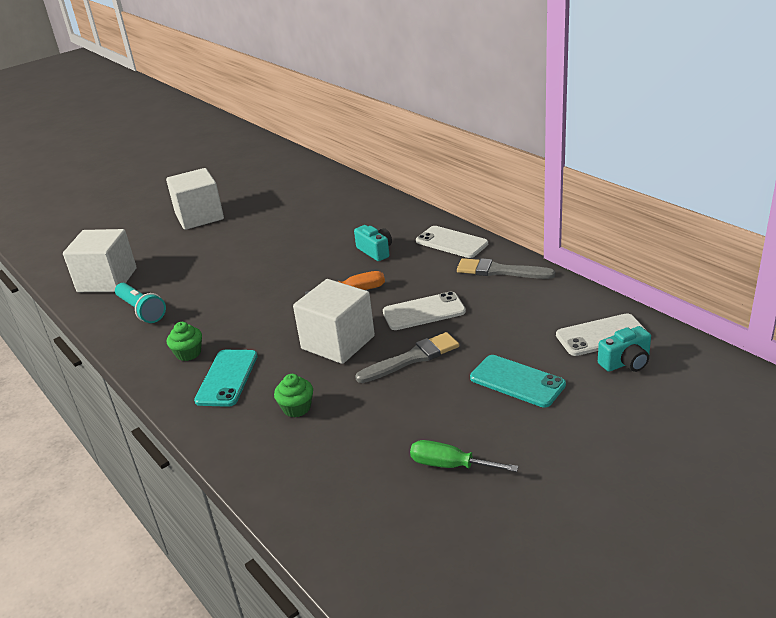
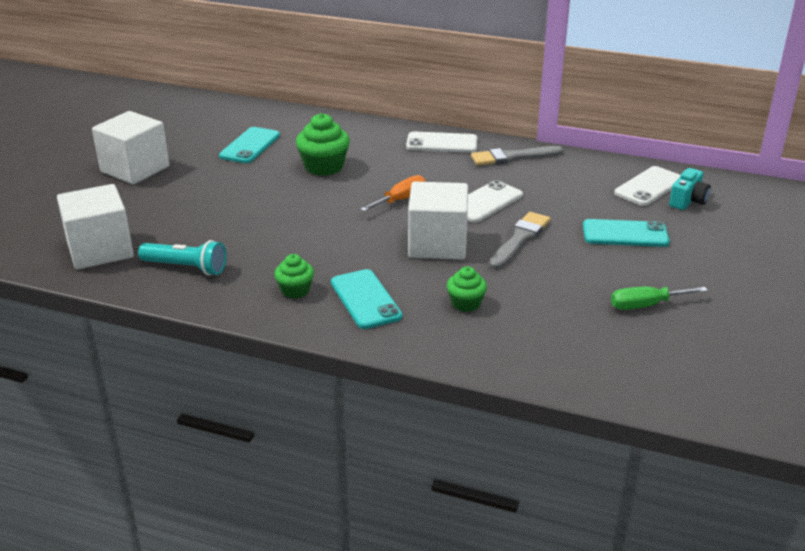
camera: 35 degrees left, 0 degrees up
(297, 213) = (250, 146): none -> turquoise phone
(331, 244) = (324, 167): none -> green cupcake
(375, 251) = (377, 164): turquoise camera -> none

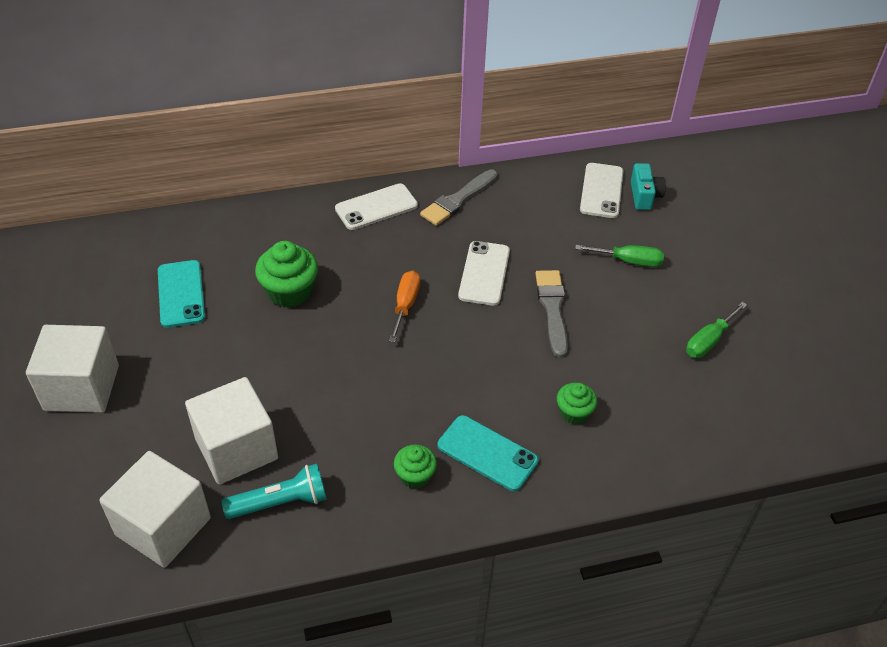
camera: 35 degrees left, 15 degrees up
(437, 244) = (488, 349): white cube -> white cube (236, 449)
(625, 234) = (629, 261): turquoise phone -> green screwdriver

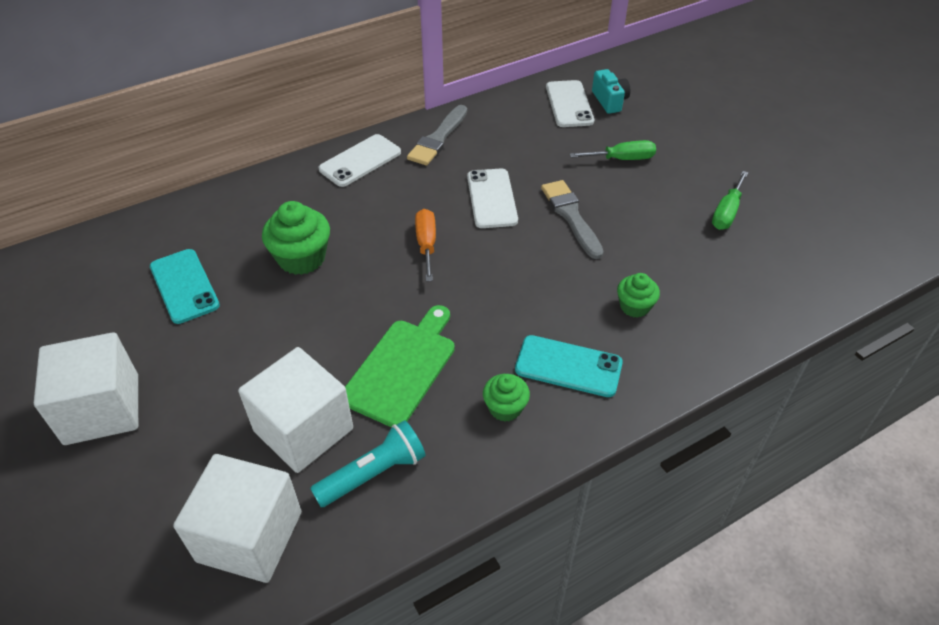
camera: 15 degrees left, 0 degrees up
(339, 416) = (402, 368): none -> green cutting board

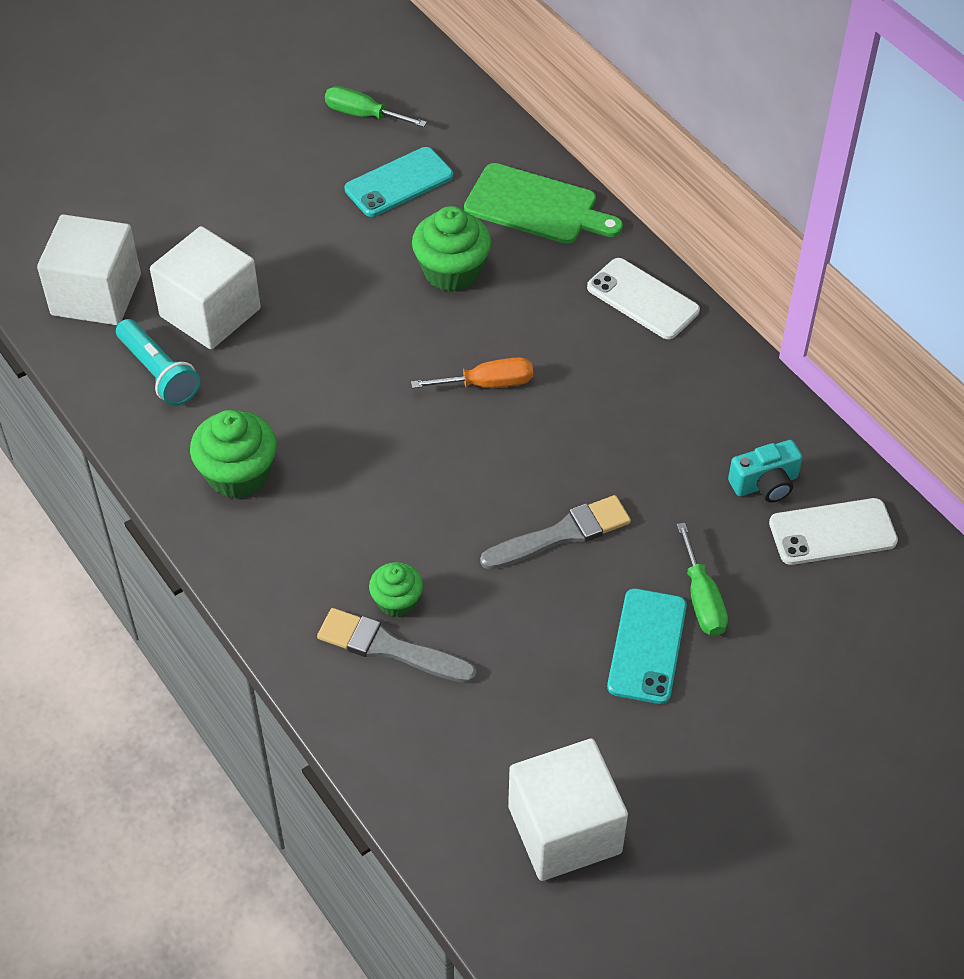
camera: 85 degrees right, 5 degrees up
(102, 409) = (234, 163): white cube -> white cube (564, 830)
(402, 368) = (291, 381): green cutting board -> green cutting board (536, 206)
(438, 138) = (708, 376): grey brush -> grey brush (389, 648)
(492, 198) = (586, 445): white phone -> none
(505, 408) = (238, 474): green cupcake -> green cupcake, size x1.67
(568, 366) = (297, 531): turquoise phone -> turquoise phone (647, 646)
(609, 101) = (855, 587): turquoise camera -> turquoise camera (765, 484)
(726, 212) = (596, 727): green screwdriver -> green screwdriver (363, 115)

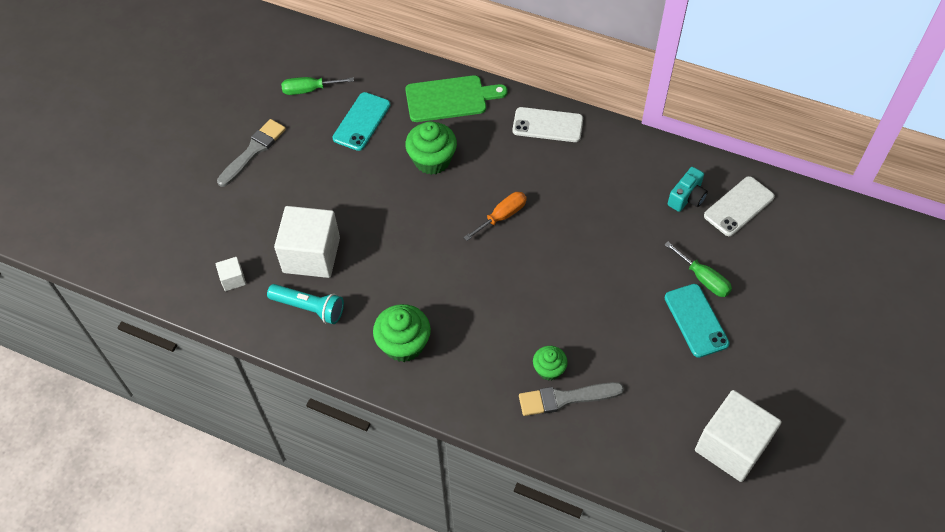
camera: 30 degrees left, 5 degrees up
(96, 295) = (233, 279): white cube -> white cube, size x0.44
(561, 534) = (606, 282): grey brush -> grey brush (253, 151)

